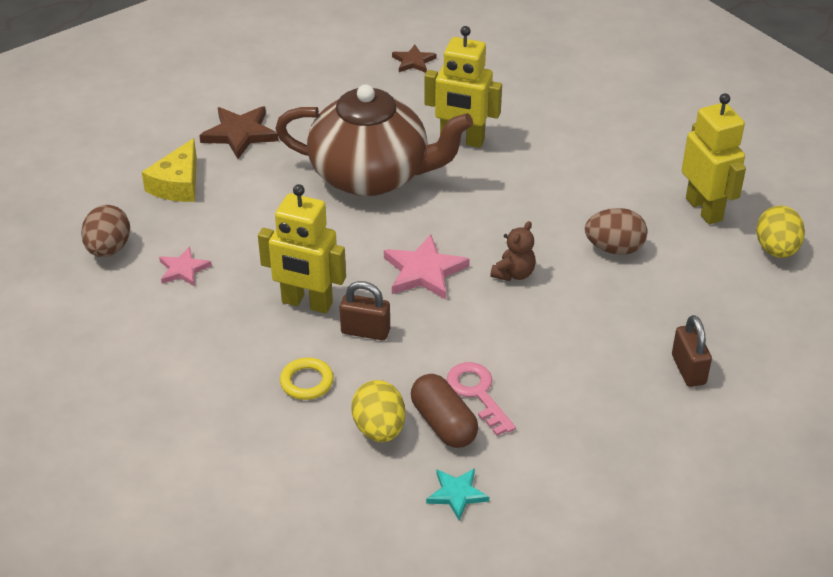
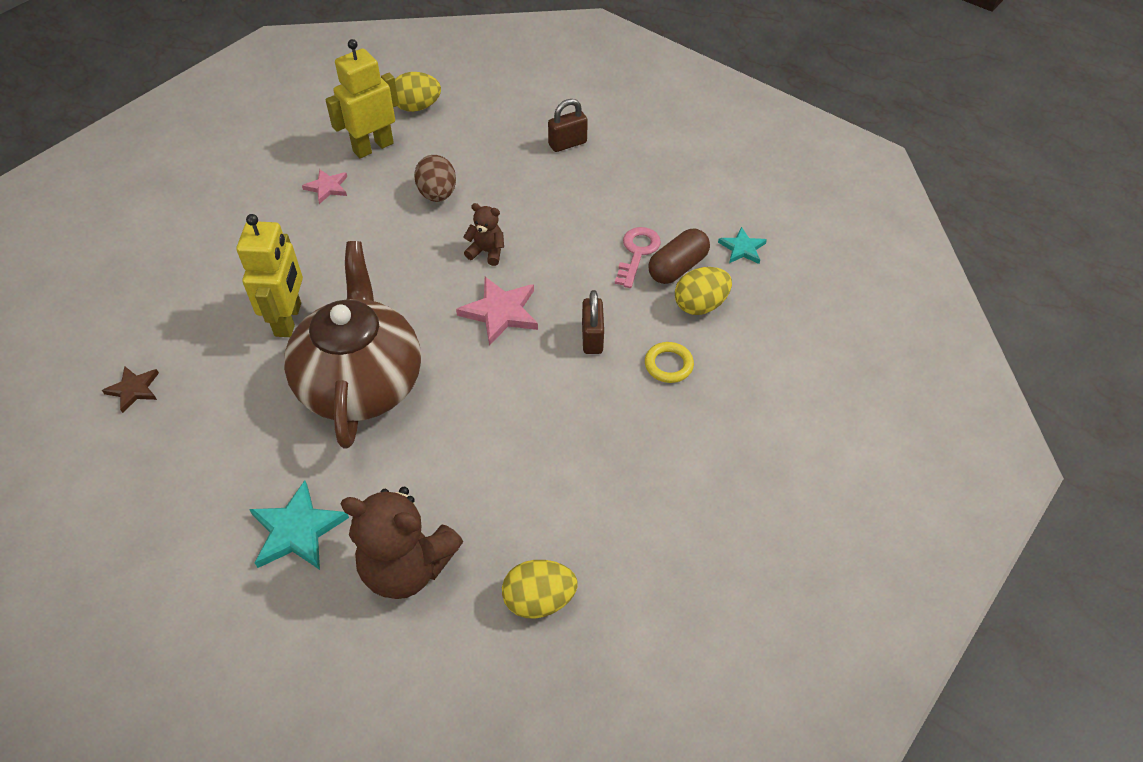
camera: 105 degrees left, 10 degrees up
(108, 249) = (539, 600): brown egg -> yellow egg
(177, 184) = (406, 567): yellow cheese -> brown teddy bear
(183, 269) = (552, 511): pink star -> pink star (327, 187)
(240, 134) = (297, 530): brown star -> turquoise star
(307, 303) = (569, 390): yellow robot -> none
(477, 393) = (637, 253): pink key -> pink key turned 150 degrees clockwise

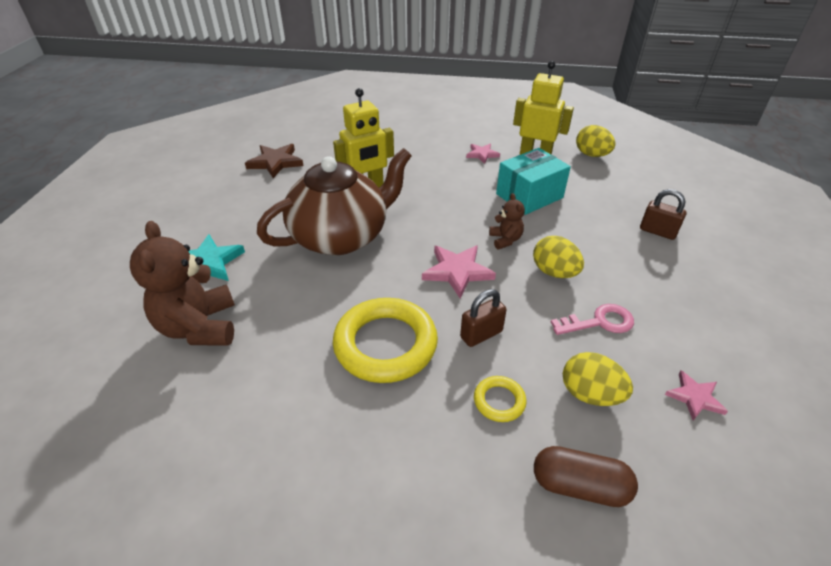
camera: 60 degrees right, 10 degrees down
(134, 389) = (275, 162): brown star -> brown star, size x1.63
(437, 194) = (529, 196): brown egg -> turquoise box
(539, 600) = (198, 420): yellow egg -> yellow egg (554, 272)
(552, 413) = (385, 344): none -> yellow ring
(677, 267) = (614, 357): brown capsule -> brown capsule (579, 486)
(742, 248) = (694, 397): turquoise star -> pink star

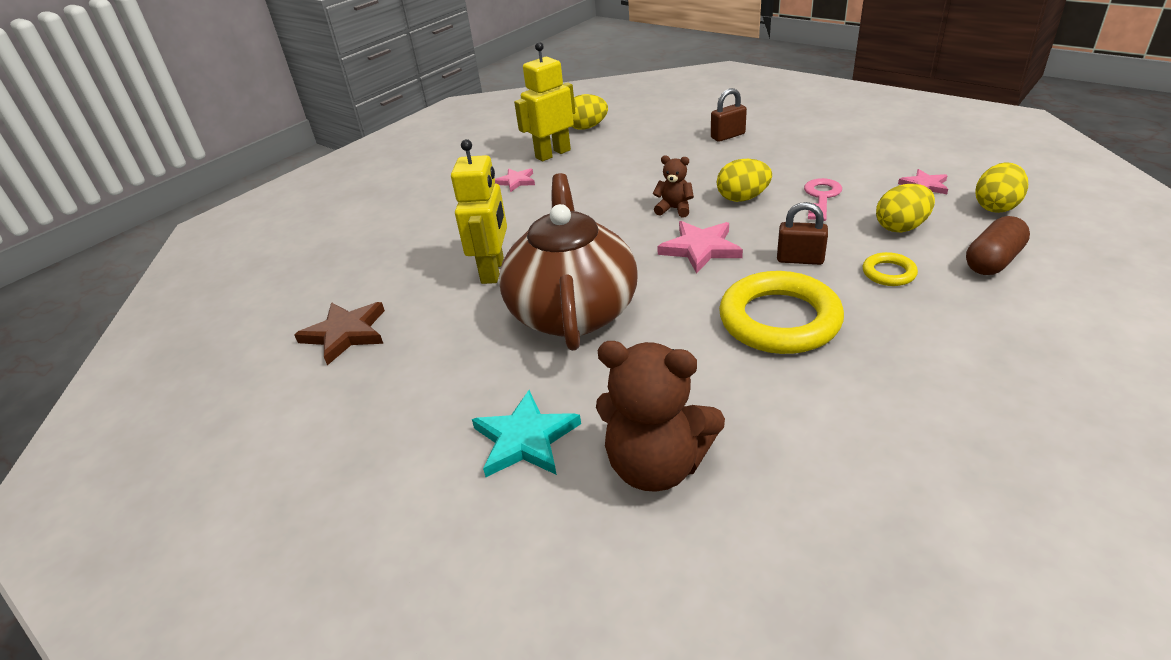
camera: 55 degrees left, 5 degrees down
(481, 334) = (800, 259): brown padlock -> brown padlock turned 75 degrees counterclockwise
(529, 196) = (617, 177): turquoise box -> none
(703, 473) = (996, 207): none -> yellow egg

